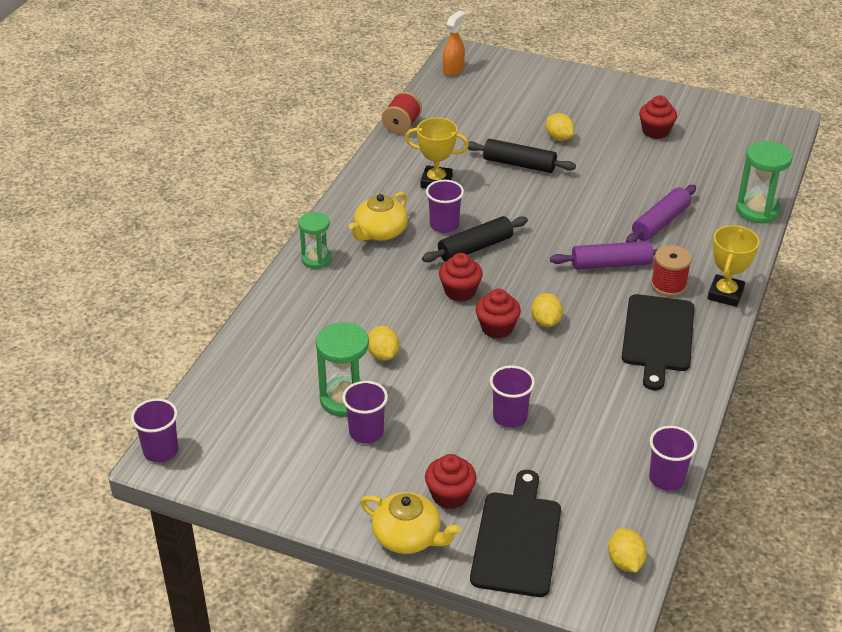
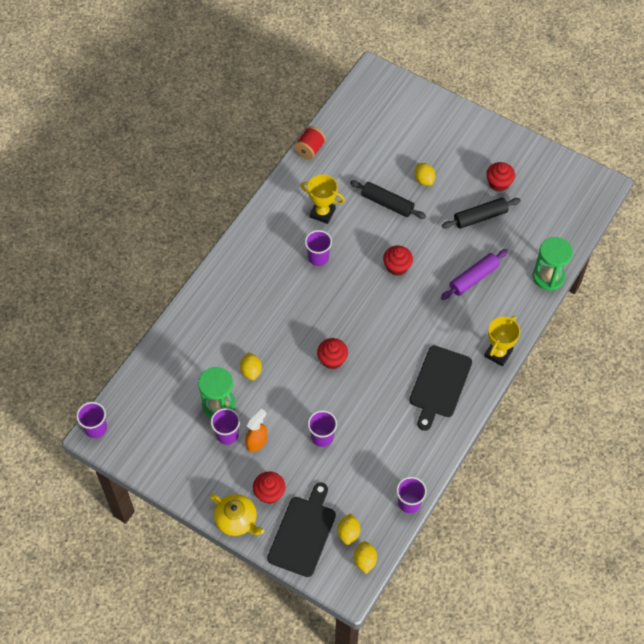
camera: 10 degrees right, 20 degrees up
(316, 259) = (222, 277): green hourglass -> none
(380, 232) = (271, 258): yellow teapot -> none
(453, 70) = (362, 92): orange spray bottle -> orange spray bottle (257, 442)
(460, 291) = (315, 322): red cupcake -> red cupcake (397, 267)
(475, 248) = (335, 283): black rolling pin -> black rolling pin (480, 217)
(546, 321) = (367, 359): yellow lemon -> yellow lemon (348, 533)
(611, 264) = (426, 313): purple rolling pin -> none
(668, 285) = (461, 339): red spool -> none

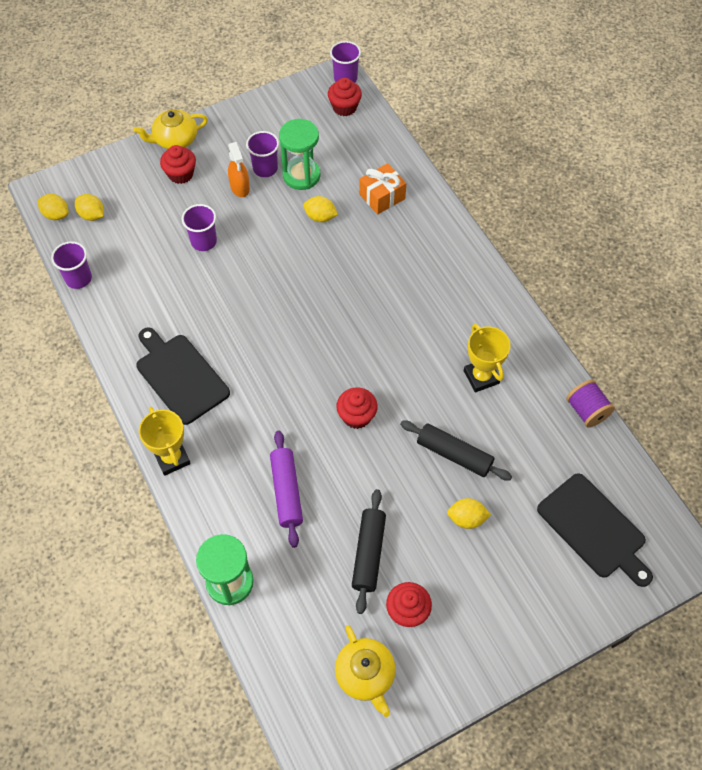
camera: 120 degrees right, 0 degrees up
(207, 340) = (382, 196): none -> orange gift
(303, 533) = (122, 181): black cutting board -> black cutting board (594, 529)
(310, 149) = (586, 411): red spool -> purple spool
(318, 257) = (420, 342): purple cup -> none
(322, 213) = (481, 377): yellow trophy -> yellow trophy turned 75 degrees counterclockwise
(332, 359) = (283, 292): red cupcake -> red cupcake (344, 107)
(387, 203) = (454, 454): black rolling pin -> black rolling pin turned 60 degrees clockwise
(547, 186) = (365, 675): none -> yellow teapot

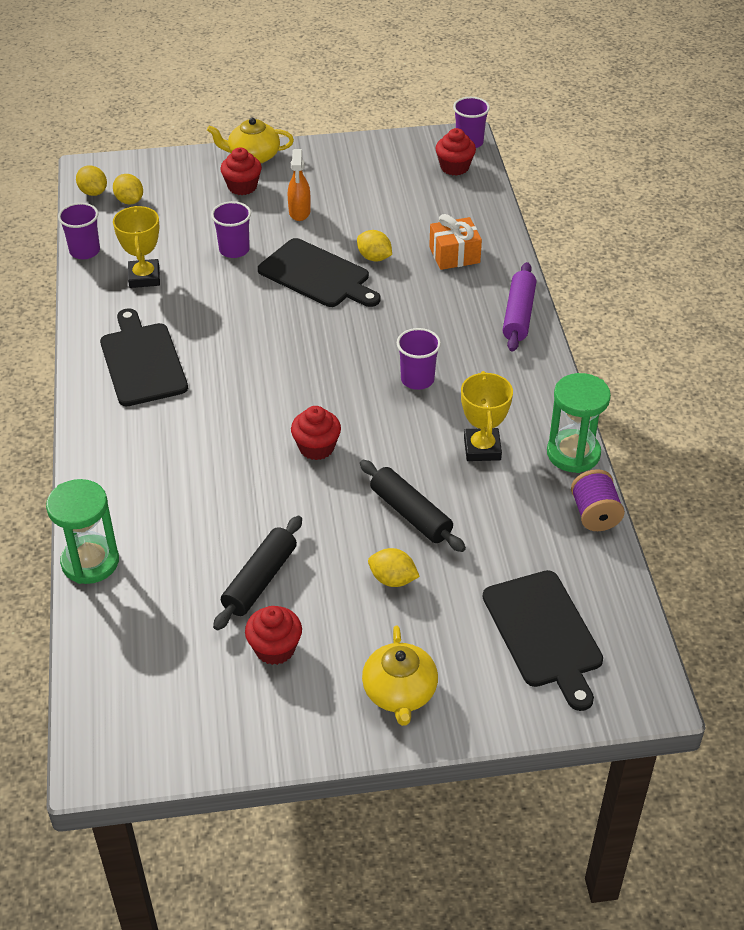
camera: 20 degrees right, 15 degrees down
(172, 458) = (92, 432): yellow trophy -> yellow trophy (144, 277)
(265, 168) = (336, 202): purple cup -> purple cup (417, 379)
(283, 248) = (317, 275): none -> black cutting board
(286, 491) = (199, 496): purple rolling pin -> purple rolling pin (518, 315)
(301, 175) = (373, 216): green hourglass -> green hourglass (573, 453)
(365, 675) = (193, 696): yellow teapot -> yellow teapot (400, 692)

